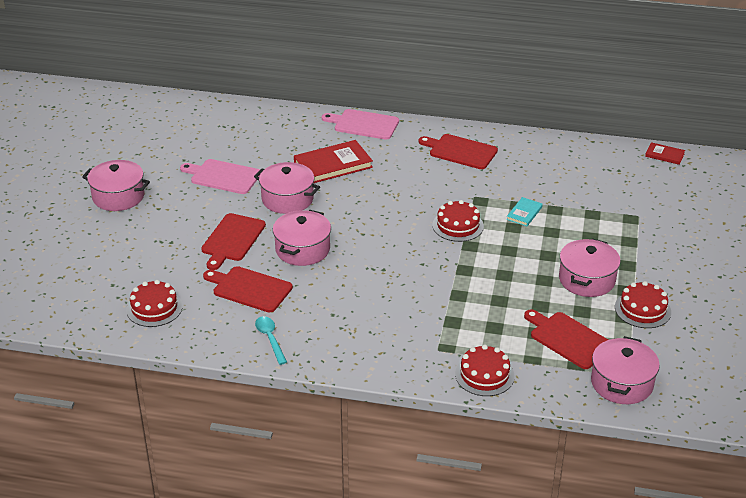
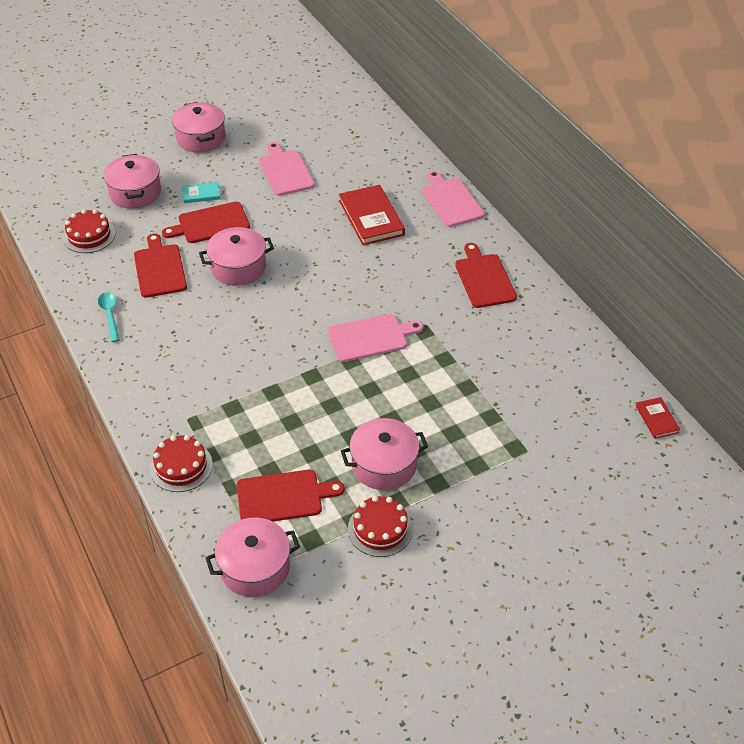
camera: 50 degrees right, 10 degrees up
(270, 339) = (110, 315): turquoise spoon -> turquoise spoon turned 45 degrees counterclockwise
(287, 199) = (295, 221): pink pot -> pink pot (135, 193)
(333, 165) = (371, 218): red book -> red book turned 45 degrees clockwise
(458, 225) = (371, 337): red cake -> pink cutting board
(524, 213) = (438, 370): turquoise book -> turquoise book (201, 194)
(568, 339) = (283, 497): red cutting board -> red cutting board turned 75 degrees clockwise

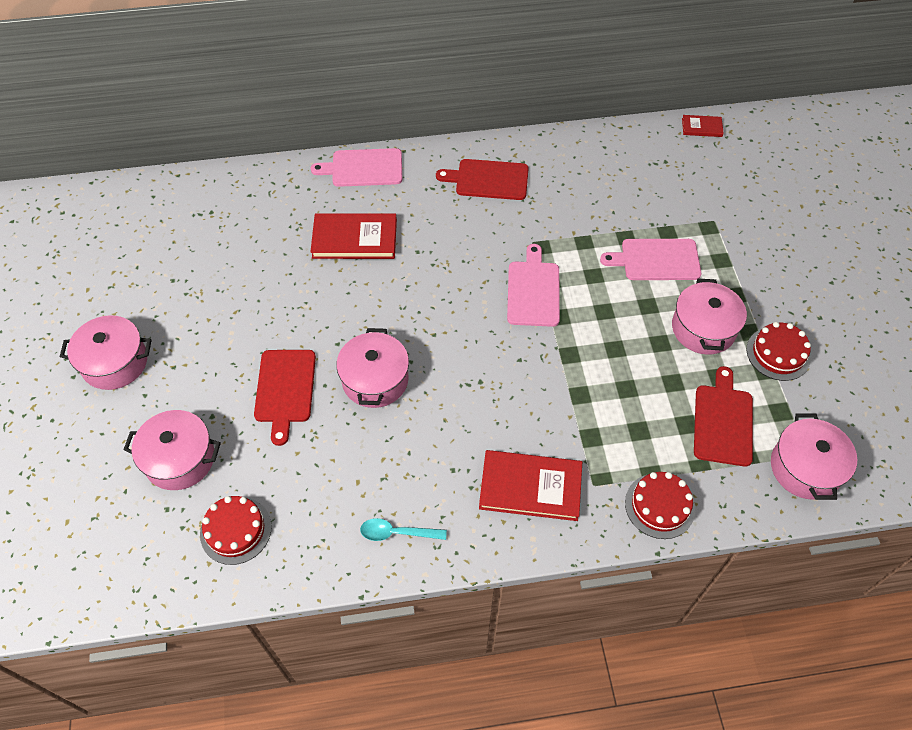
camera: 70 degrees left, 10 degrees up
(159, 268) = (339, 461): red cutting board -> none
(172, 380) = (530, 487): none -> red book
(201, 194) = (225, 387): turquoise book -> none
(285, 171) = (232, 293): pink cutting board -> pink cutting board (656, 260)

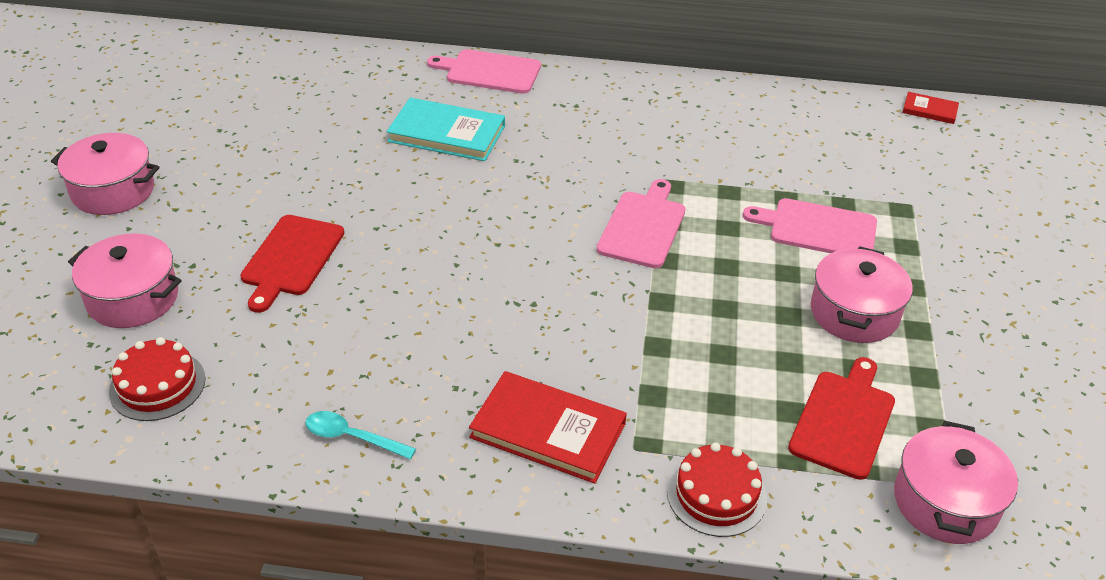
camera: 15 degrees right, 15 degrees down
(354, 239) = (446, 134): red book -> turquoise book
(375, 380) = (403, 273): pink pot -> none
(488, 179) = (634, 109): red cutting board -> none
(778, 353) = (951, 362): red cake -> none

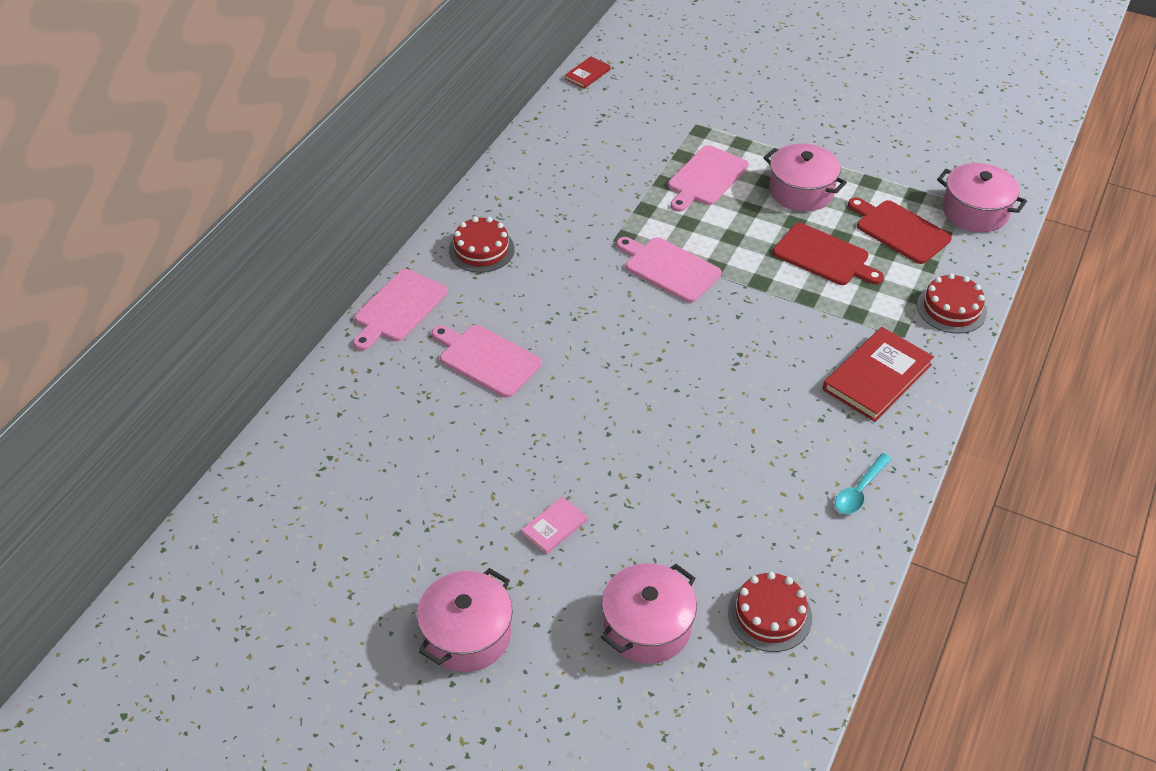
camera: 70 degrees left, 5 degrees up
(245, 216) = (554, 527): none -> pink book
(291, 259) = (630, 500): red cutting board -> red cutting board (824, 256)
(446, 134) = (487, 359): turquoise book -> pink cutting board
(595, 100) = (481, 250): none -> red cake

